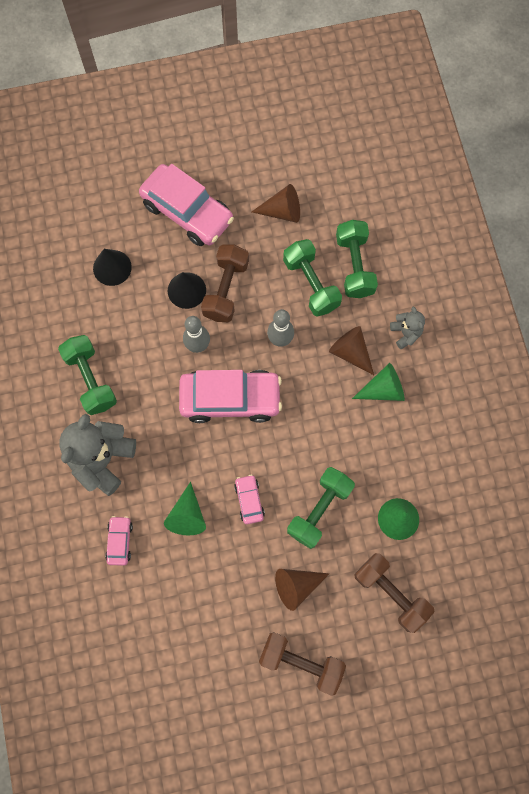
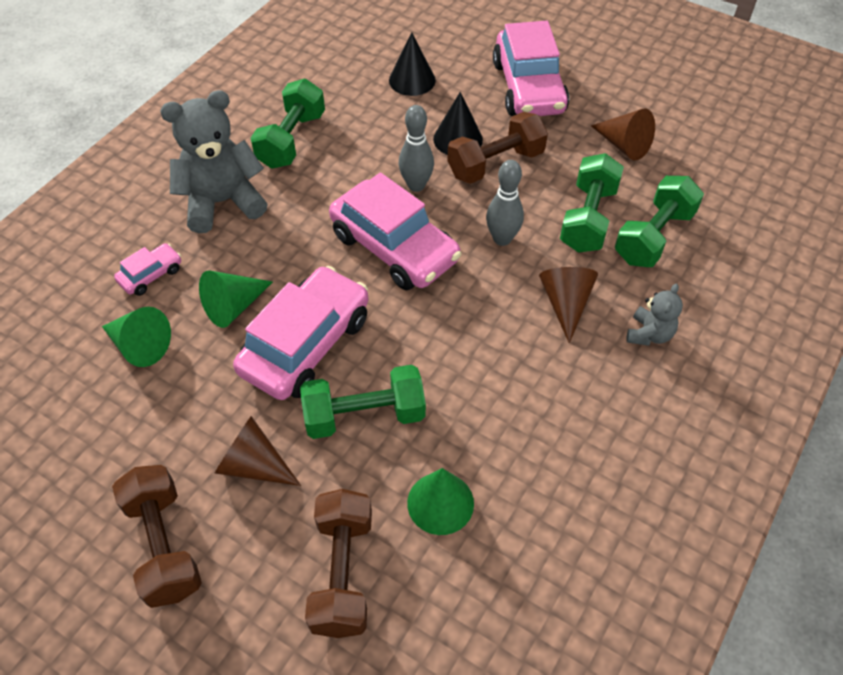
camera: 45 degrees right, 20 degrees down
(249, 500) = (306, 344): pink car -> pink car, size x2.17
(383, 389) = (565, 364): green cone -> green cone (140, 346)

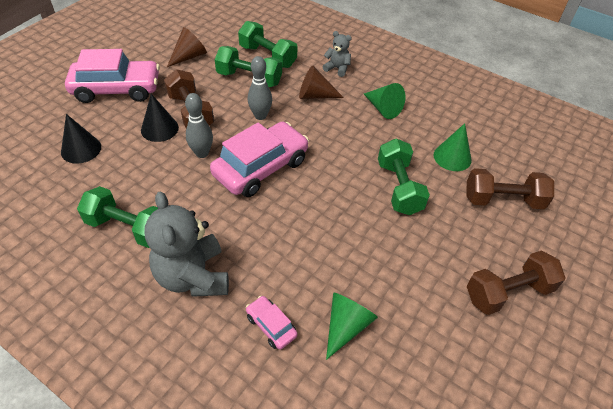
camera: 90 degrees left, 5 degrees down
(234, 306) = (309, 262): green cone -> green cone (383, 108)
(253, 464) = (441, 245): brown cone -> none
(306, 344) = (344, 217): pink car -> none

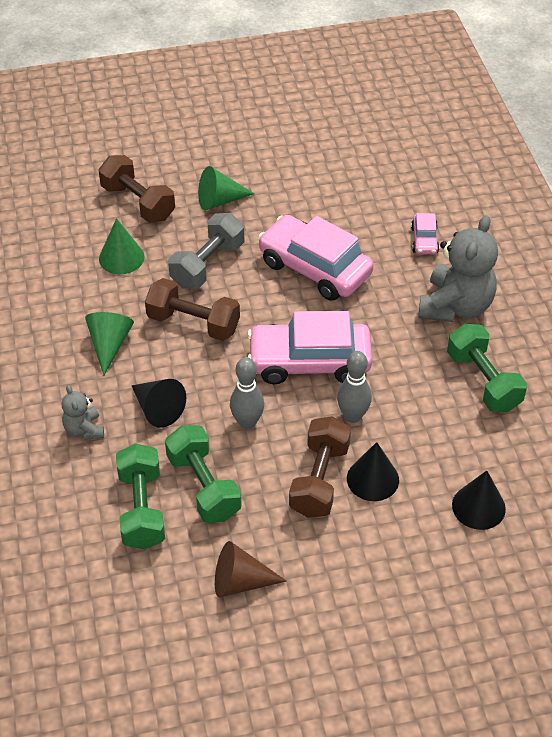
camera: 135 degrees left, 0 degrees up
(117, 89) = (380, 581): pink car -> pink car (314, 268)
(315, 95) = (158, 409): brown cone -> black cone
(346, 326) = (371, 208): green cone -> green cone (219, 200)
(399, 188) = (207, 265): green dumbbell -> grey dumbbell
(508, 292) = (233, 157): brown dumbbell -> brown dumbbell (193, 323)

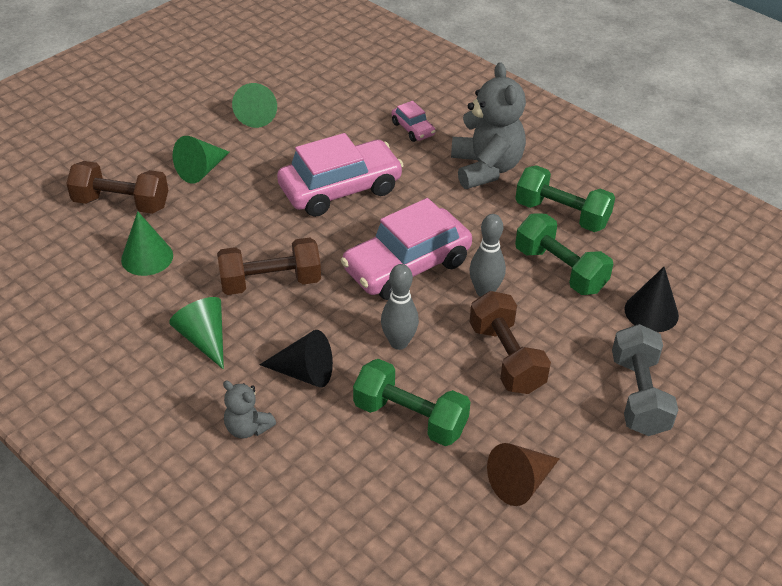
camera: 35 degrees left, 5 degrees down
(142, 509) = (371, 469): green dumbbell -> green dumbbell (560, 270)
(207, 265) = (239, 227): grey dumbbell -> grey dumbbell (639, 395)
(304, 169) = (257, 115): none -> green cone
(314, 268) = (340, 189): pink car -> pink car turned 150 degrees clockwise
(372, 479) = (549, 334): black cone -> none

